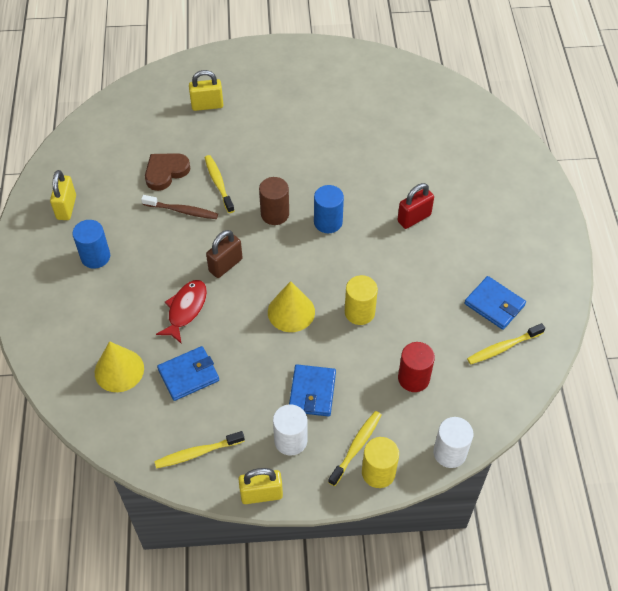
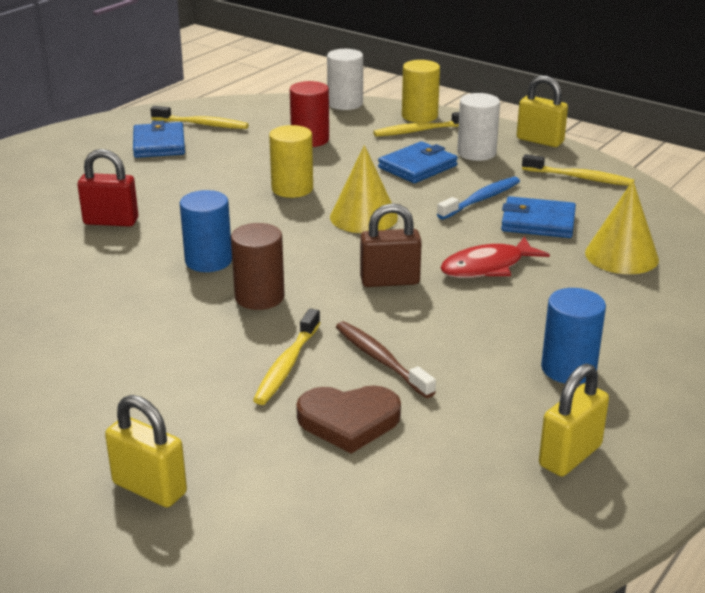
camera: 140 degrees left, 25 degrees down
(240, 378) = (481, 199): none -> blue toothbrush

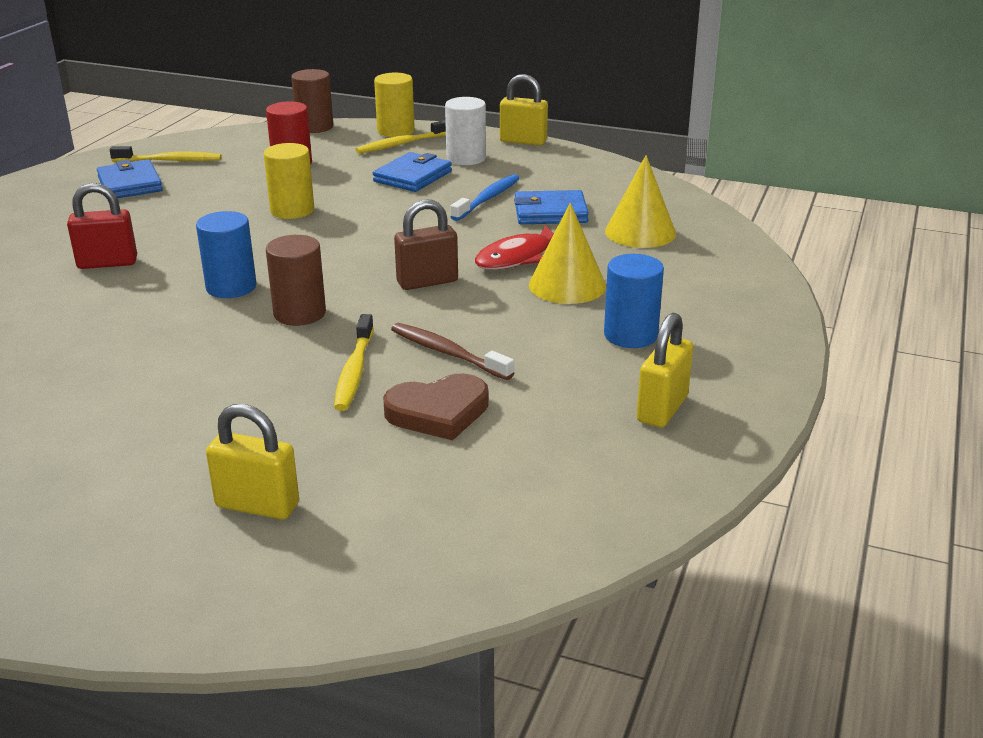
camera: 15 degrees left, 0 degrees up
(345, 103) = (315, 127): white cylinder -> brown cylinder
(363, 217) = (377, 227): yellow cone -> yellow cone (567, 285)
(580, 178) = (574, 170): yellow toothbrush -> none

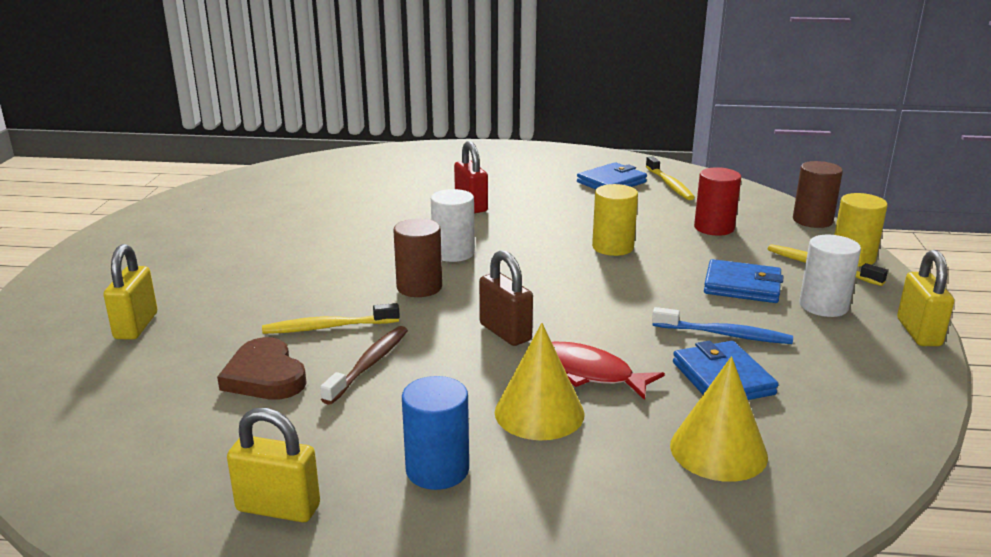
camera: 75 degrees right, 5 degrees down
(231, 287) = (453, 253): blue cylinder -> white cylinder

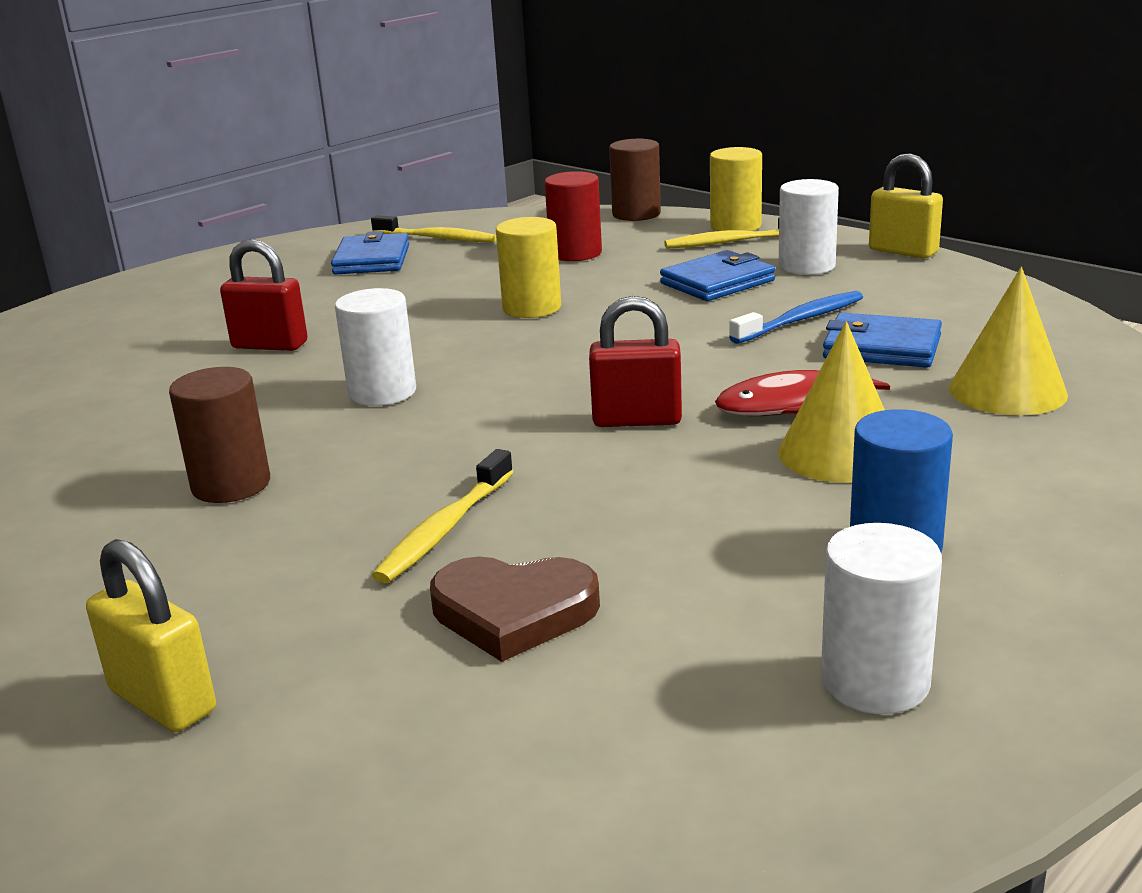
camera: 50 degrees left, 0 degrees up
(278, 508) = (875, 681): yellow padlock -> white cylinder
(369, 364) = (592, 525): brown toothbrush -> none
(419, 287) = (437, 438): brown cylinder -> brown cylinder (231, 485)
(505, 332) = (637, 420): brown padlock -> red padlock

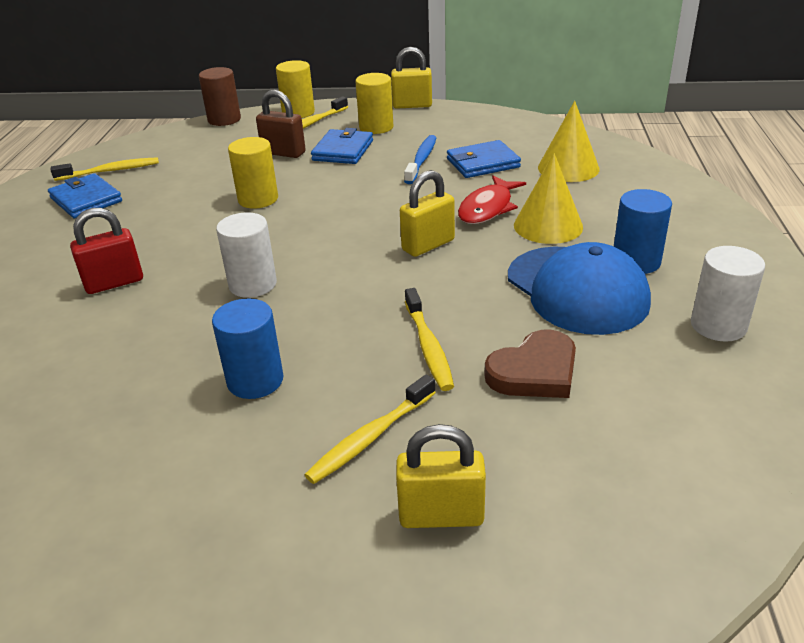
camera: 40 degrees left, 10 degrees up
(231, 485) = (255, 380): brown cylinder -> blue cylinder
(233, 590) = (370, 437): none -> yellow toothbrush
(575, 253) = (227, 156): red cylinder -> none
(637, 420) = (428, 245): red padlock -> yellow padlock
(642, 266) = (283, 153): none -> brown padlock
(739, 545) = (577, 290): none -> blue cap
(806, 266) = (376, 127): white cylinder -> yellow cylinder

